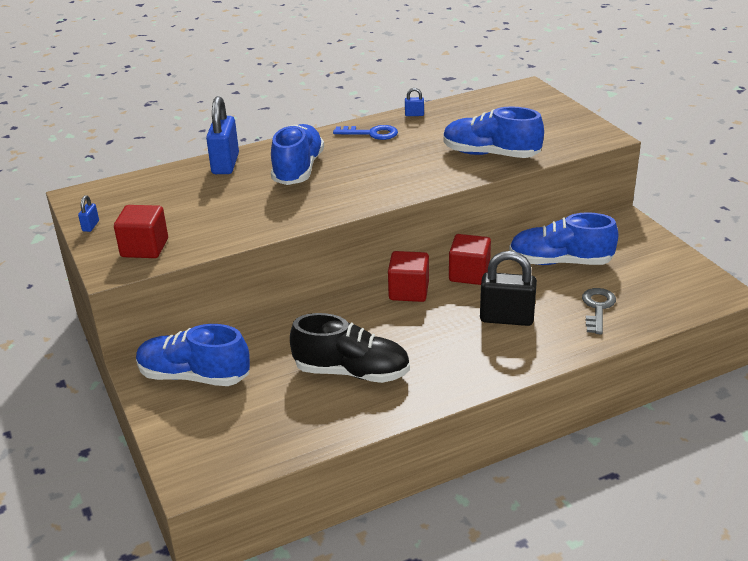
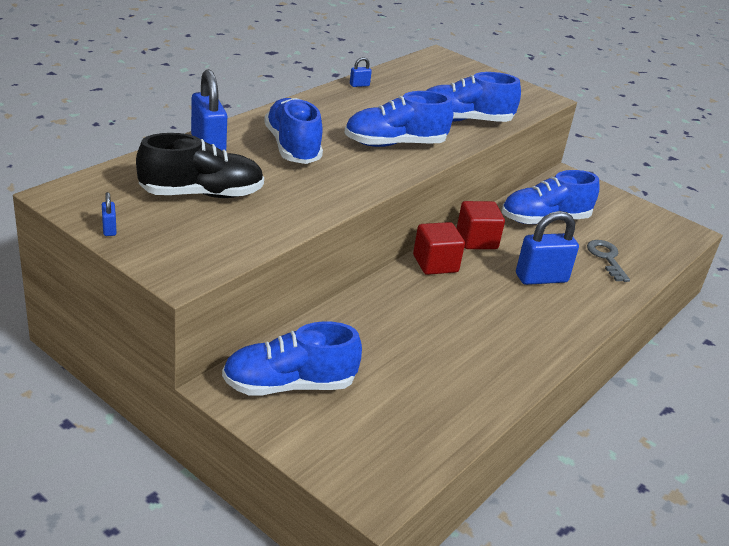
camera: 30 degrees left, 0 degrees up
(144, 248) = (198, 247): red cube -> none
(352, 372) = (445, 352): black shoe -> black shoe (201, 194)
(371, 133) = (334, 106): blue key -> none
(398, 173) = (395, 144): none -> blue shoe
(506, 318) = (541, 278): black padlock -> blue padlock

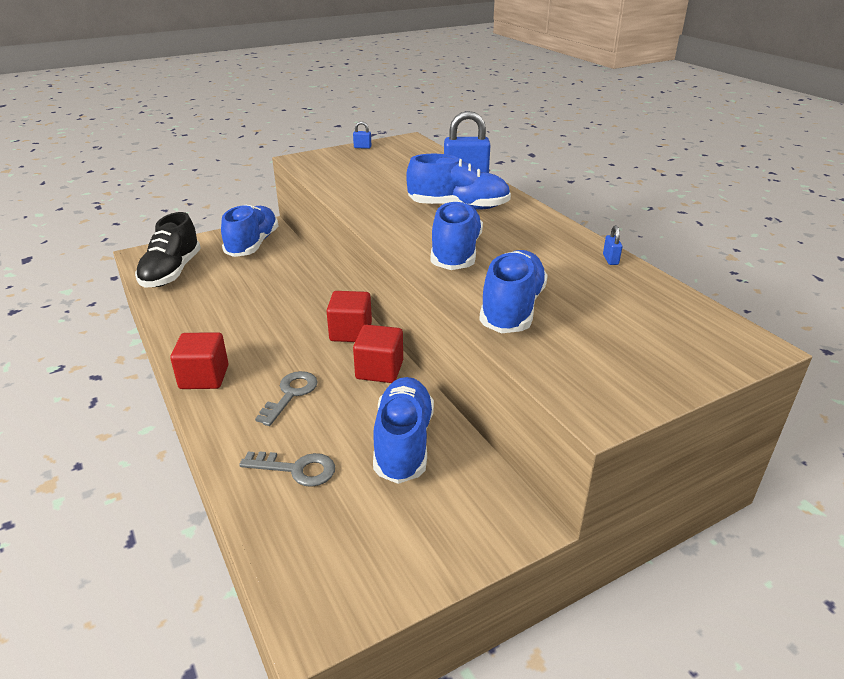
camera: 115 degrees right, 0 degrees up
(201, 194) = (392, 171): black shoe -> black shoe (171, 272)
(541, 278) = (290, 394): blue padlock -> grey key
(562, 333) = (204, 377): none -> red cube

